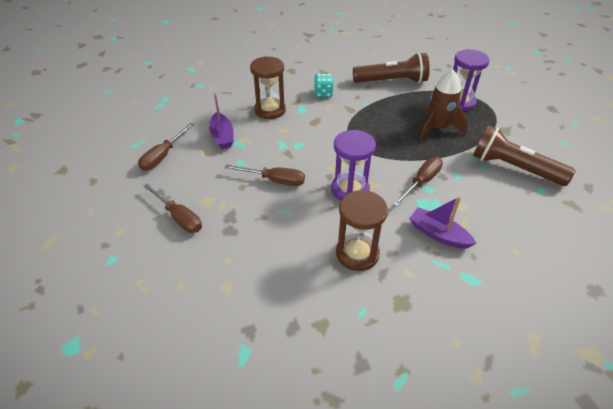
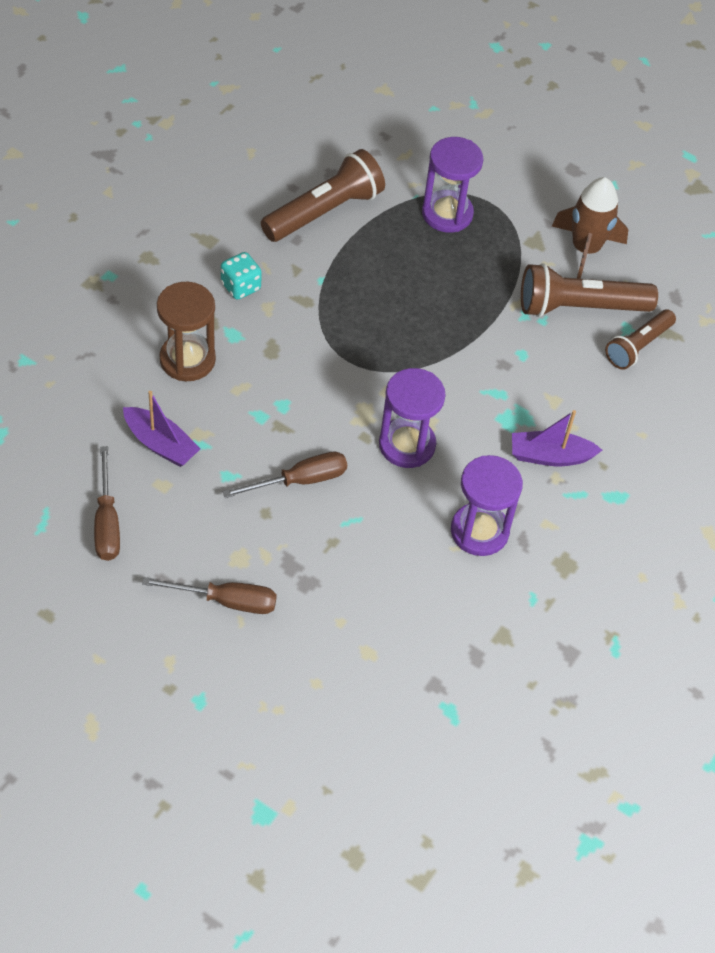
camera: 40 degrees left, 10 degrees up
(357, 253) = (479, 531): brown hourglass -> purple hourglass
(421, 182) = (485, 387): brown screwdriver -> none
(438, 128) = (448, 281): brown rocket -> brown rocket (585, 249)
(543, 202) = (638, 346): none -> brown flashlight

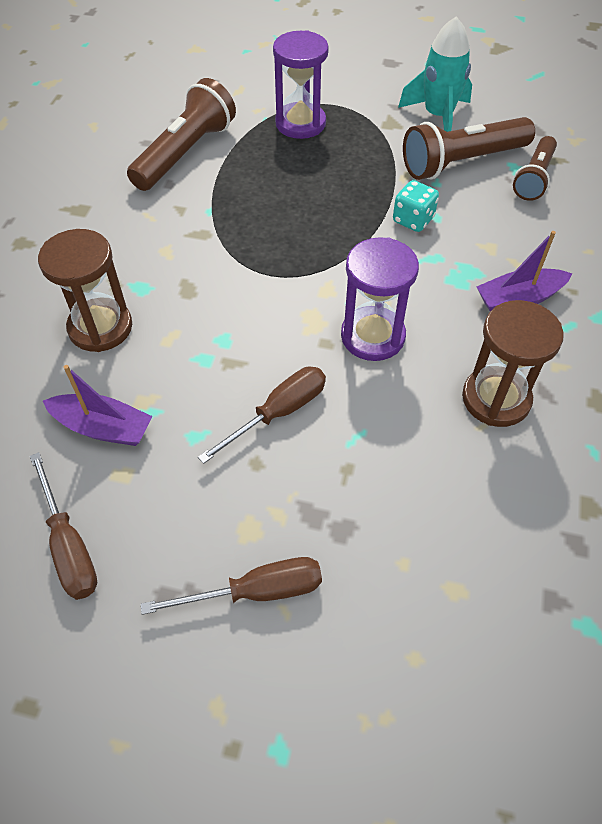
camera: 15 degrees left, 0 degrees up
(240, 286) = (130, 240): turquoise dice -> turquoise dice (413, 220)
(479, 531) = (496, 399): purple hourglass -> brown hourglass
(585, 249) = (438, 116): brown rocket -> turquoise rocket

